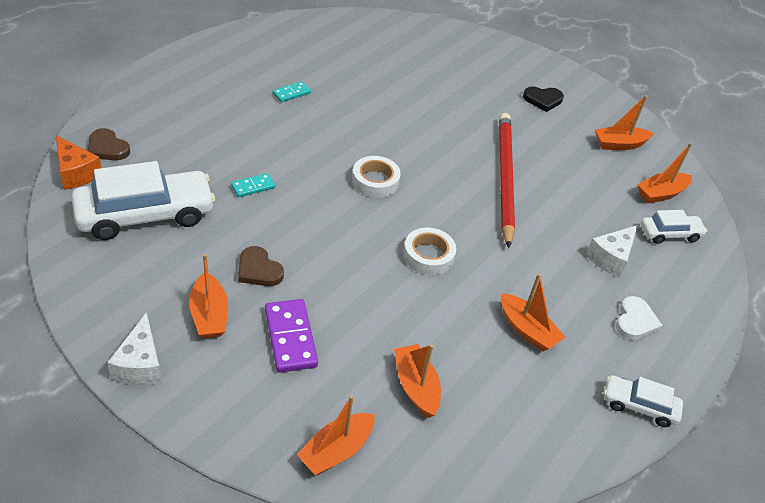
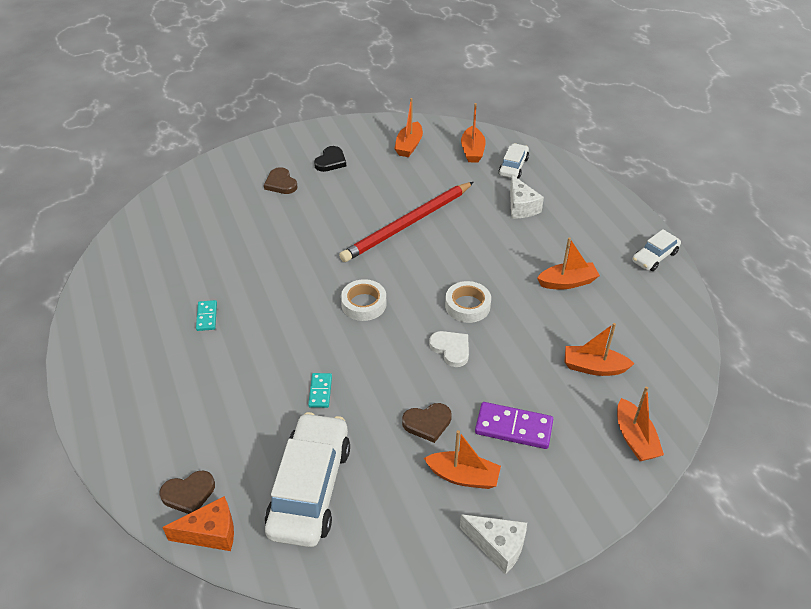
camera: 55 degrees left, 0 degrees up
(483, 80) = (281, 183): none -> brown heart
(505, 178) = (407, 224): red pencil -> red pencil turned 75 degrees counterclockwise
(635, 321) = (583, 223): white heart -> white heart (451, 349)

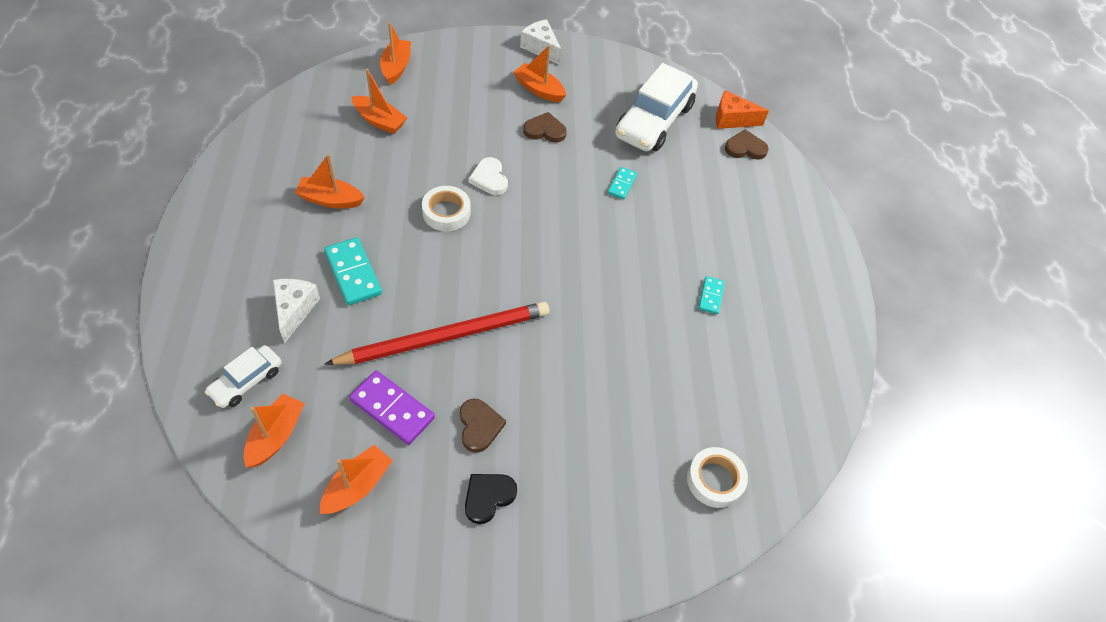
camera: 165 degrees left, 10 degrees up
(281, 183) = (576, 476): brown heart -> brown heart (479, 426)
(364, 304) = (547, 252): white tape -> white tape (715, 480)
(503, 239) = (353, 273): none -> turquoise domino
(513, 427) = (480, 104): purple domino -> purple domino (392, 409)
(654, 257) = (216, 193): white car -> none

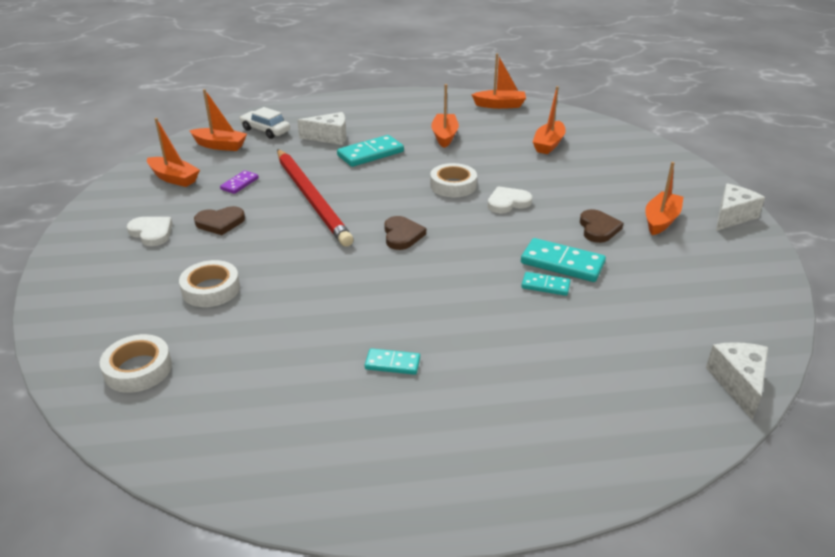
camera: 90 degrees right, 20 degrees down
(392, 409) = (239, 184): purple domino -> purple domino, size x0.57
(396, 67) = (625, 143): orange boat -> orange boat (500, 105)
(488, 497) = (151, 233): black heart -> white heart
(592, 166) = (562, 263): none -> turquoise domino
(603, 428) = (211, 289): none -> white tape
(654, 120) = (675, 307): white car -> none
(732, 119) = (738, 383): orange cheese -> white cheese
(745, 148) = (685, 398): brown heart -> brown heart (402, 235)

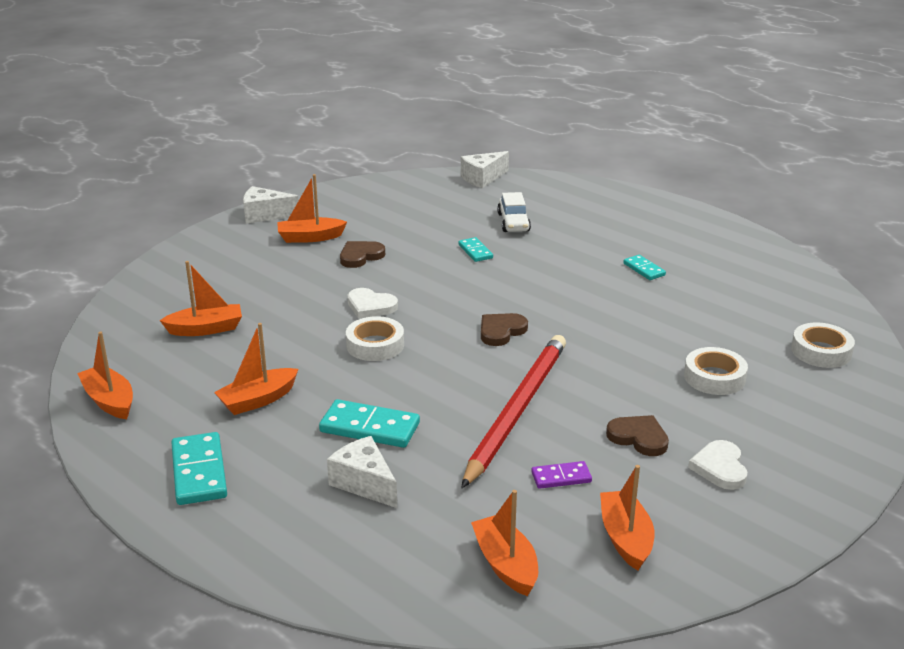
camera: 130 degrees left, 5 degrees down
(265, 130) = (412, 554): white car -> white car (513, 222)
(562, 263) = (435, 254): turquoise domino -> turquoise domino (199, 472)

